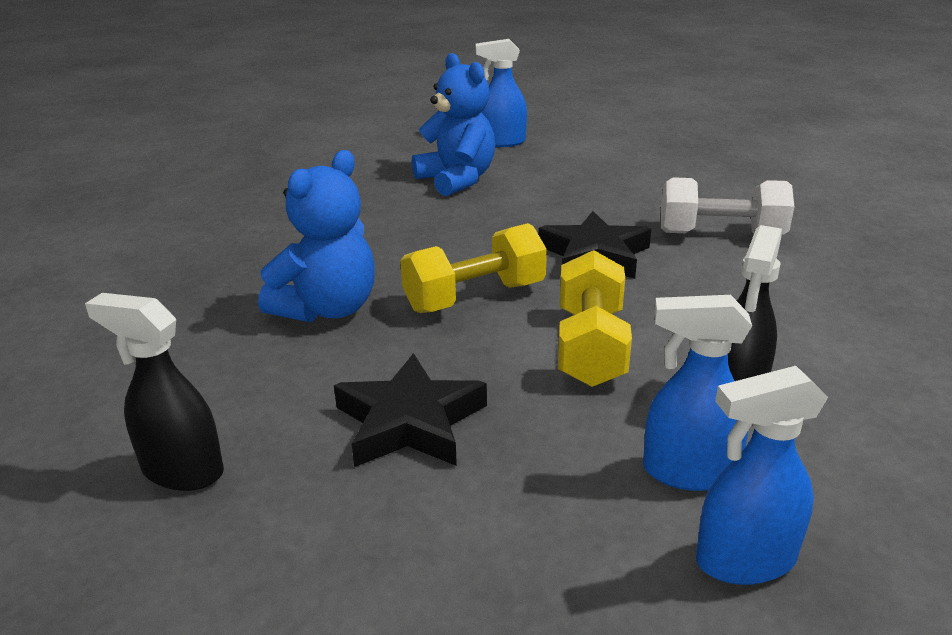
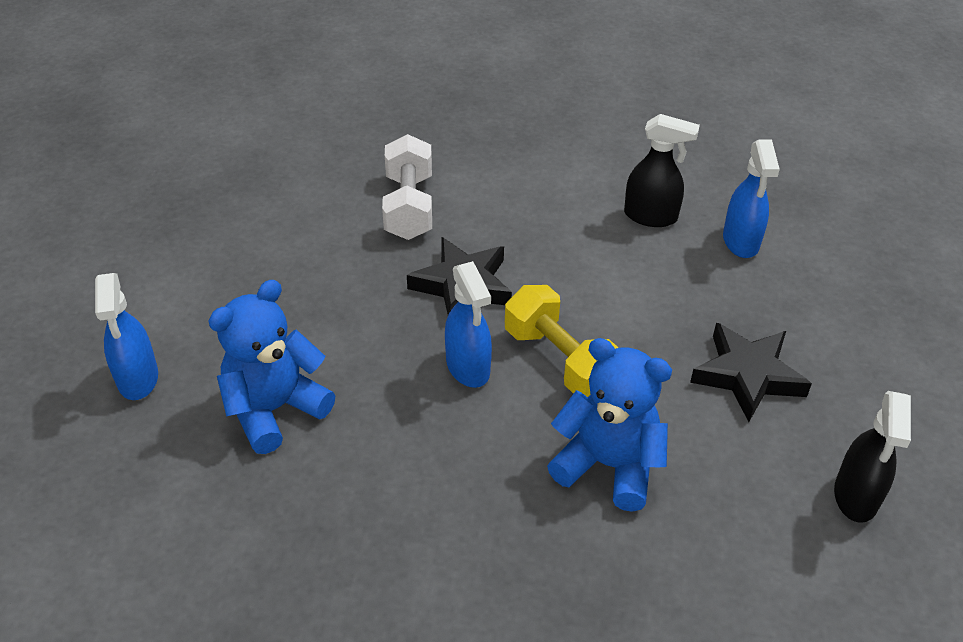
camera: 100 degrees left, 15 degrees up
(590, 347) = (618, 285): yellow dumbbell -> none
(744, 560) = (801, 226): blue spray bottle -> blue spray bottle (468, 367)

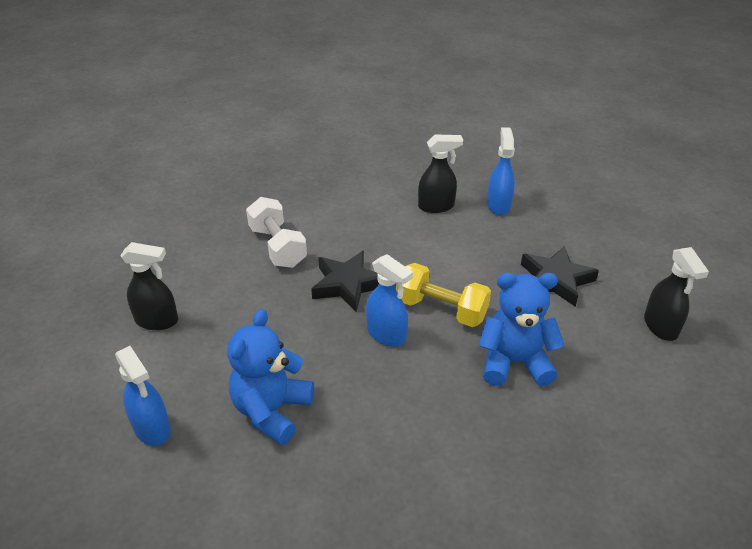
camera: 25 degrees left, 5 degrees down
(217, 254) = (157, 321): none -> black spray bottle
(741, 242) = (498, 205): blue spray bottle -> blue spray bottle turned 150 degrees counterclockwise

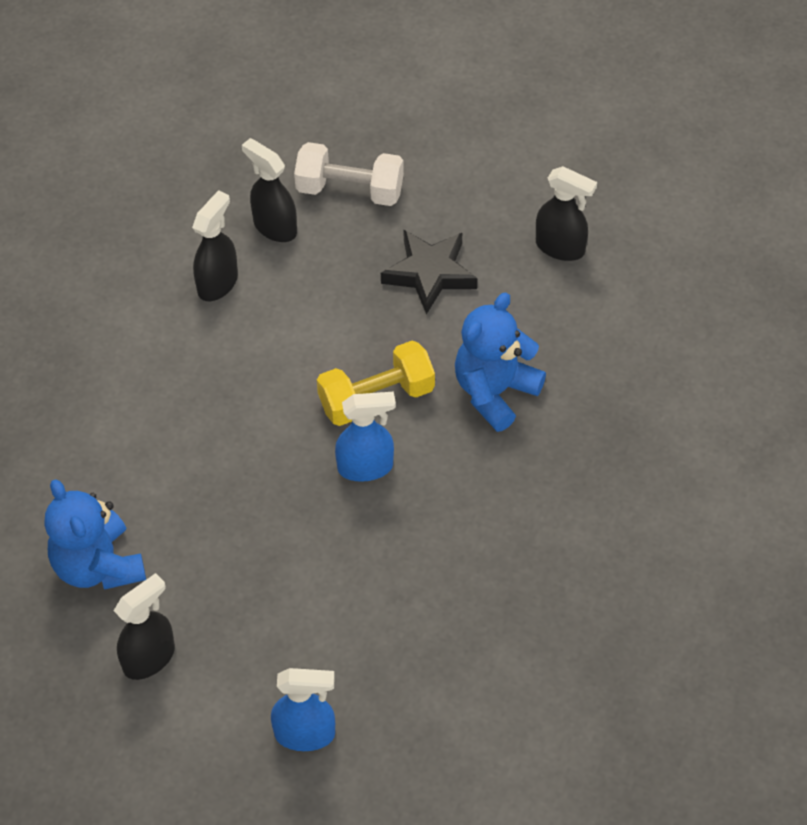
camera: 50 degrees left, 15 degrees up
(272, 411) = (373, 623): blue teddy bear -> blue teddy bear (98, 566)
(277, 247) = (134, 477): white dumbbell -> white dumbbell (350, 190)
(347, 285) = (262, 452): black star -> none
(498, 205) = (274, 227): blue spray bottle -> black spray bottle

